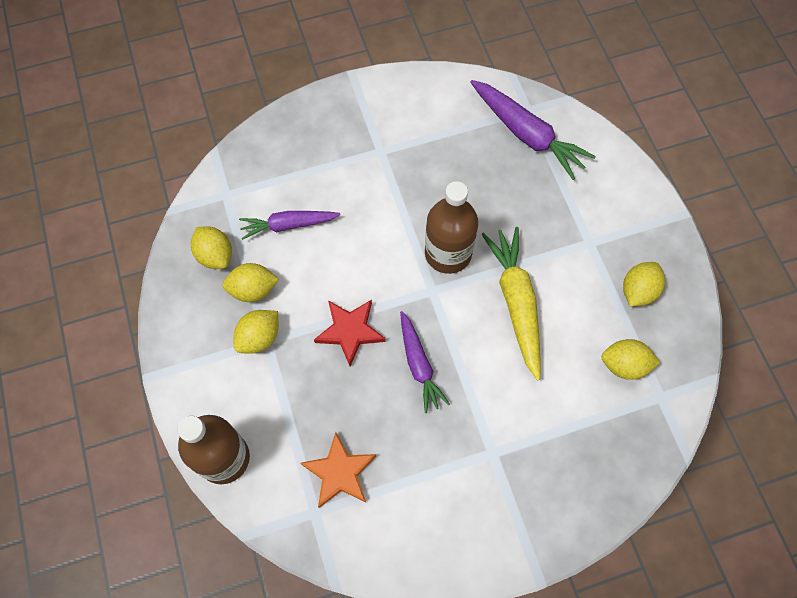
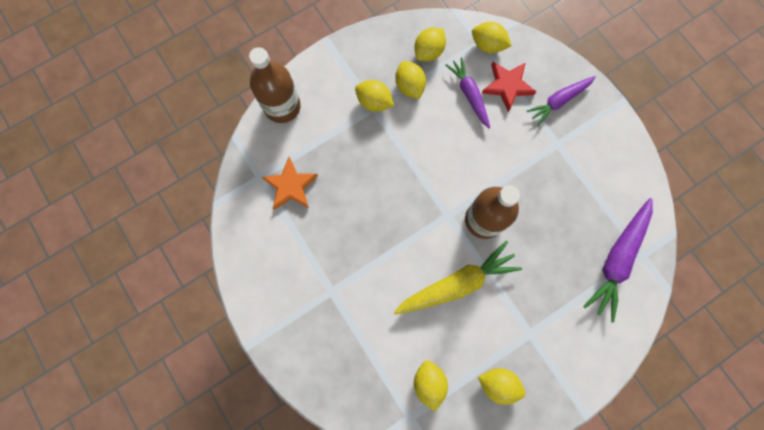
camera: 75 degrees right, 10 degrees up
(232, 187) = (488, 45): none -> yellow lemon
(350, 331) = (397, 163): red star -> red star (507, 86)
(419, 365) = (384, 221): purple carrot -> purple carrot (559, 101)

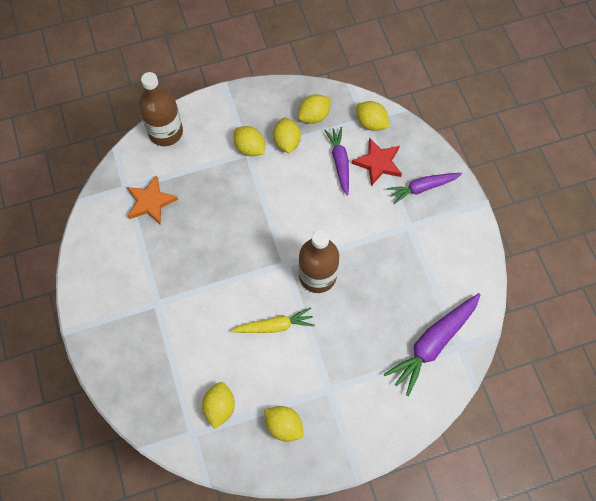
camera: 15 degrees right, 10 degrees down
(457, 283) = (274, 326): yellow carrot -> yellow carrot, size x0.65

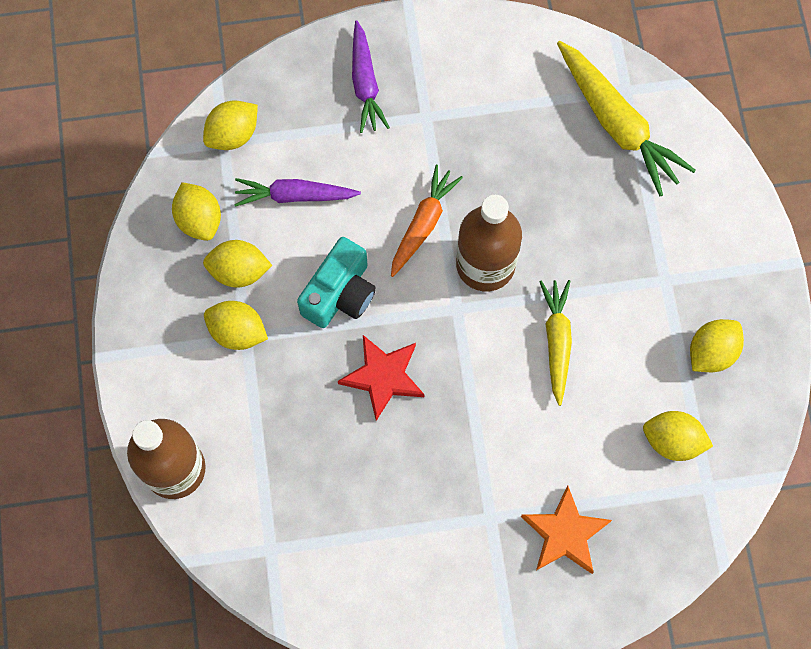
camera: 80 degrees left, 5 degrees up
(150, 202) = (306, 509): orange star -> orange star (565, 534)
(250, 148) = (237, 332): yellow lemon -> yellow lemon turned 60 degrees clockwise
(283, 197) = (340, 294): none -> turquoise camera
(337, 236) = (423, 224): none -> orange carrot
(378, 163) = (308, 139): red star -> red star (383, 377)
(433, 344) = (617, 124): purple carrot -> yellow carrot

